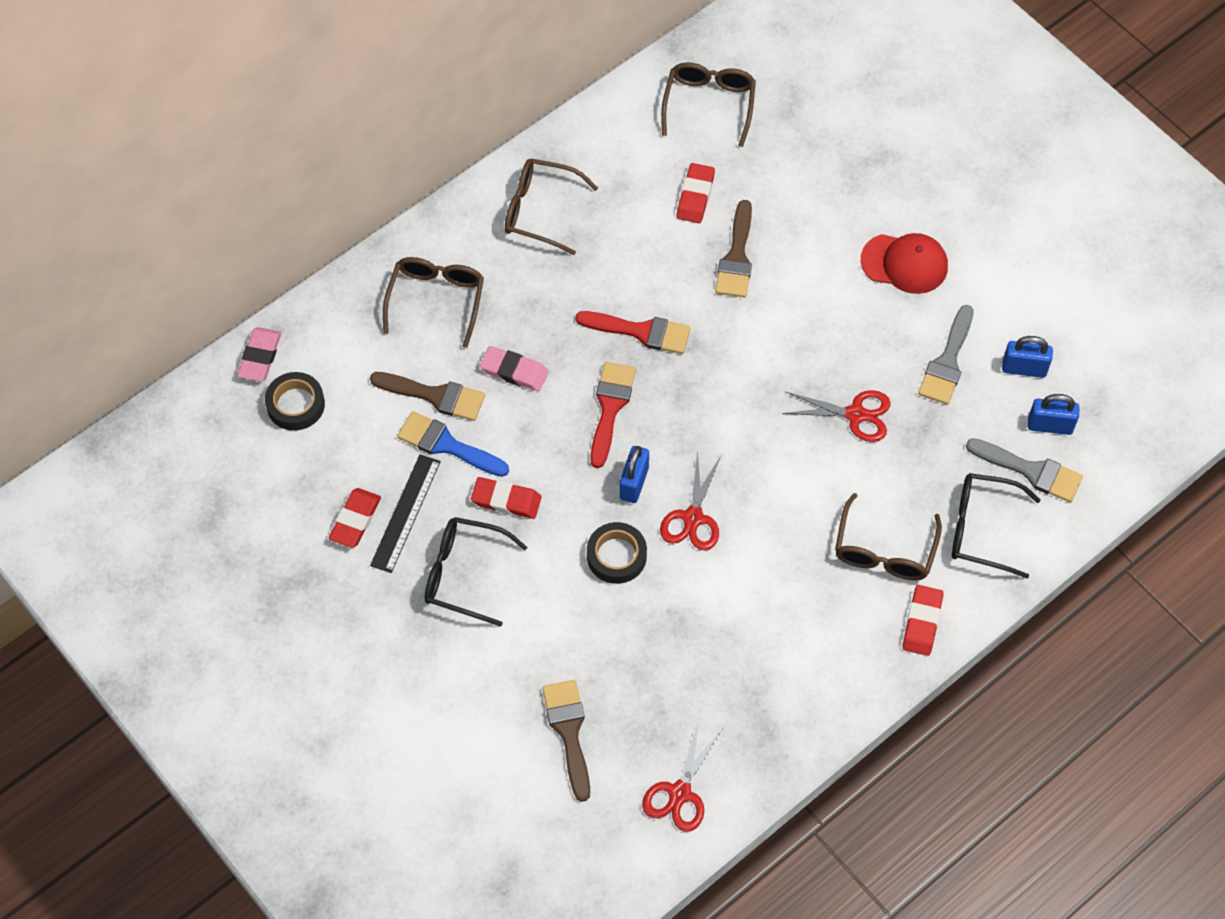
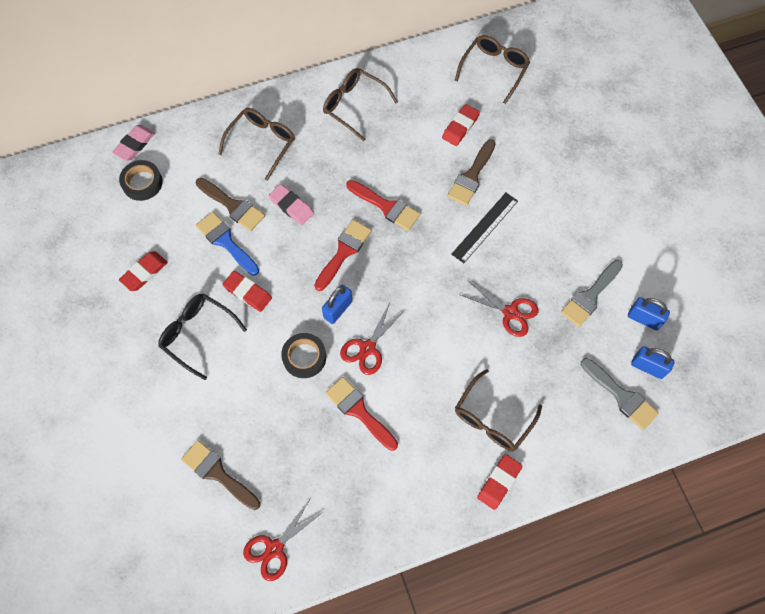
camera: 20 degrees right, 5 degrees up
(406, 513) = (178, 279): black ruler -> black ruler (485, 227)
(569, 732) = (218, 473): brown brush -> brown brush turned 60 degrees counterclockwise
(715, 597) = (359, 411): none -> red brush
(904, 263) = (586, 217): red cap -> none
(981, 529) = (569, 427): black glasses -> none

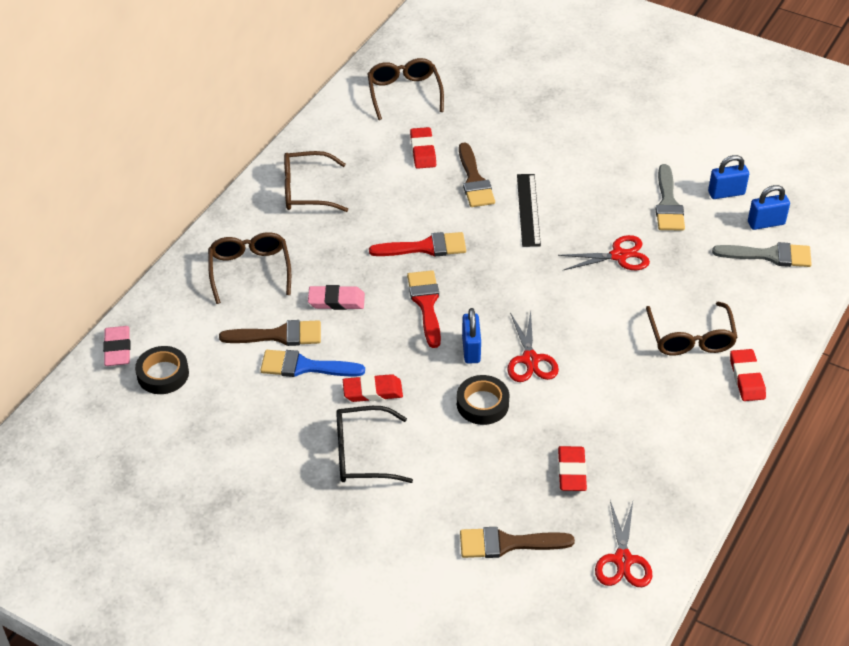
camera: 40 degrees left, 20 degrees down
(144, 272) = (251, 442): red eraser -> red eraser (571, 471)
(359, 411) = (576, 409): red brush -> none

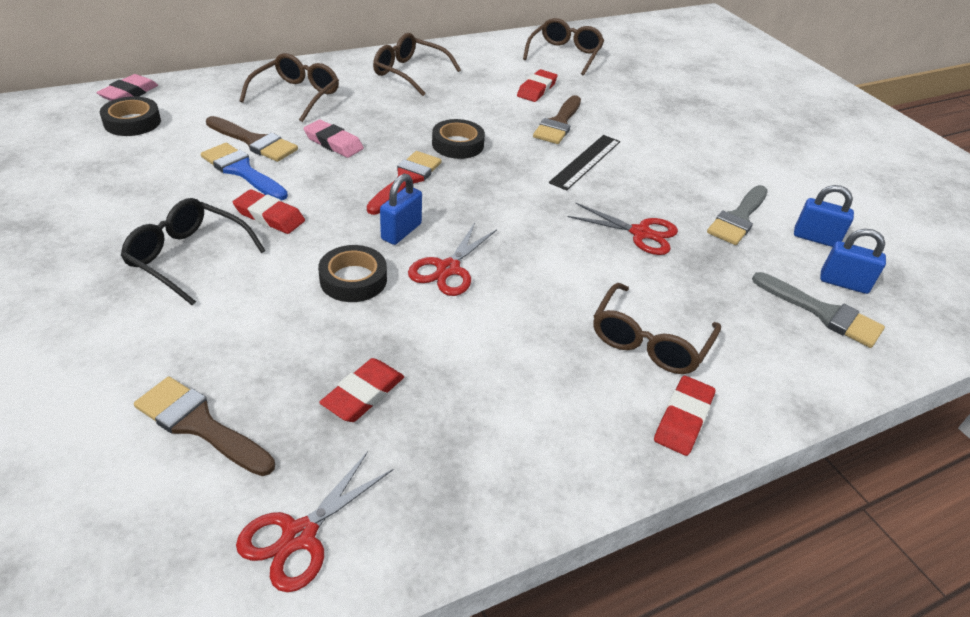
camera: 30 degrees right, 5 degrees down
(425, 247) = (457, 144): red brush -> black tape

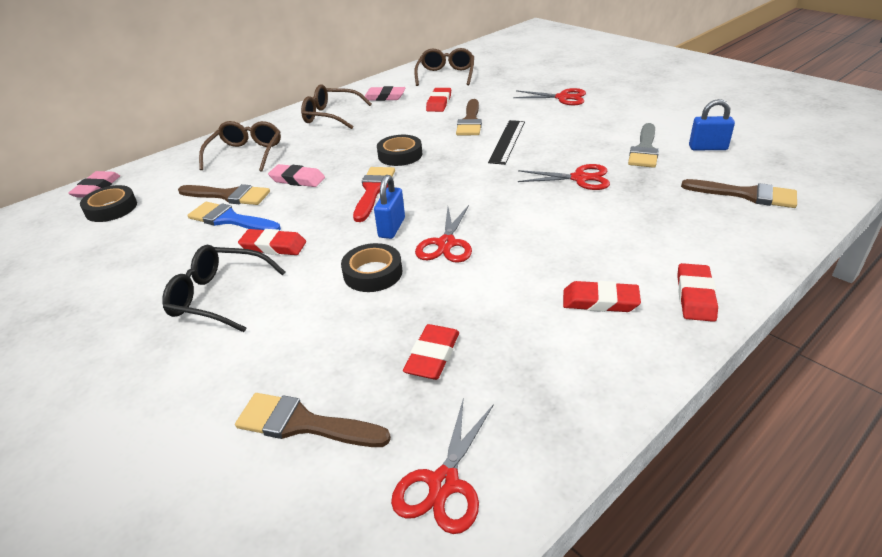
camera: 10 degrees left, 5 degrees down
(480, 65) = (384, 97): none -> pink eraser
(574, 390) = (600, 301): none -> red eraser
(649, 341) = (634, 250): brown glasses -> none
(682, 122) = (562, 98): none -> red scissors
(823, 313) = (746, 195): grey brush -> brown brush
(843, 283) = (747, 171): blue padlock -> none

